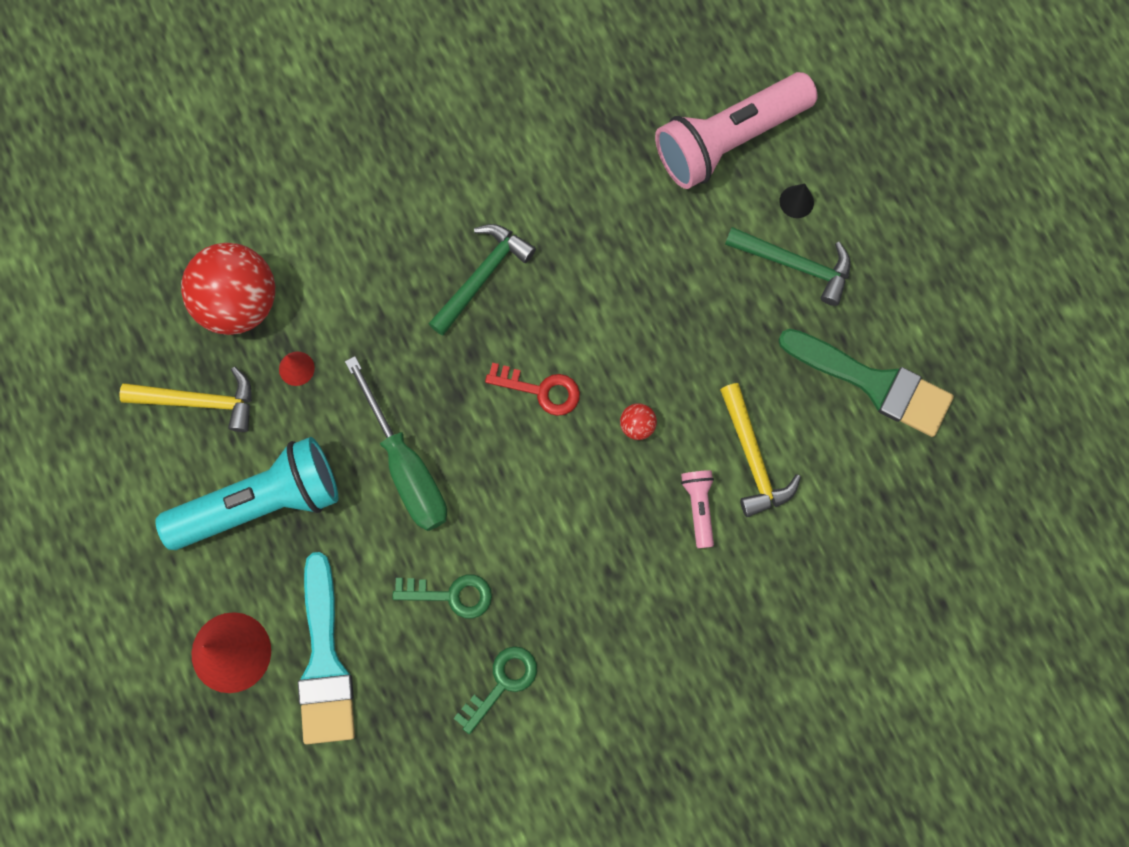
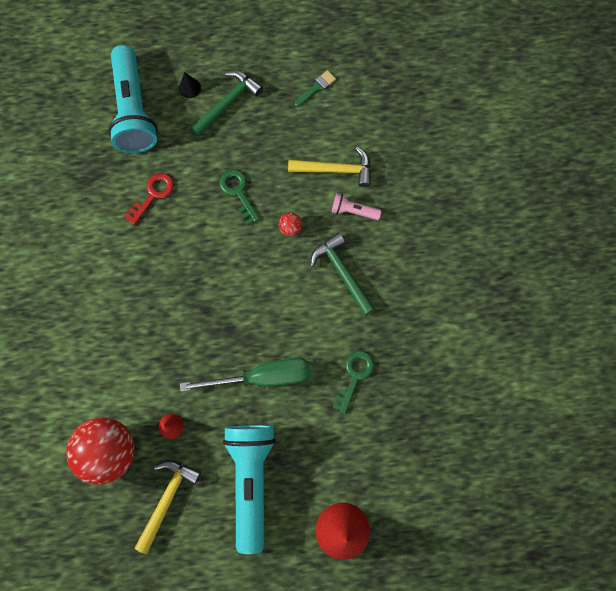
camera: 70 degrees left, 0 degrees up
(325, 661) = (369, 470): turquoise brush -> none
(482, 276) = (158, 287): green hammer -> green hammer (342, 272)
(502, 683) = (419, 364): green key -> green key (238, 192)
(541, 390) = (246, 276): red key -> red key (153, 195)
(728, 140) = (134, 111): pink flashlight -> turquoise flashlight
(874, 383) = (316, 88): green brush -> green brush, size x0.44

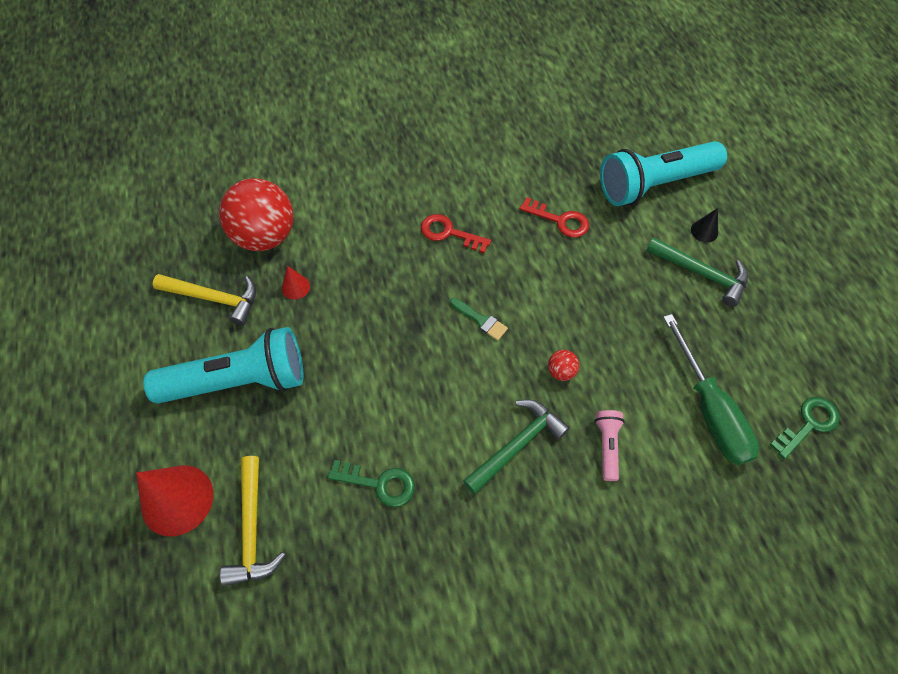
camera: 80 degrees right, 15 degrees down
(144, 288) = (449, 233): none -> red key
(238, 192) = (590, 305): green key -> green key (808, 424)
(263, 376) = (364, 372): green screwdriver -> green screwdriver (709, 409)
(316, 88) = (765, 370): green brush -> green brush (481, 320)
(335, 170) = (657, 413): yellow hammer -> yellow hammer (252, 529)

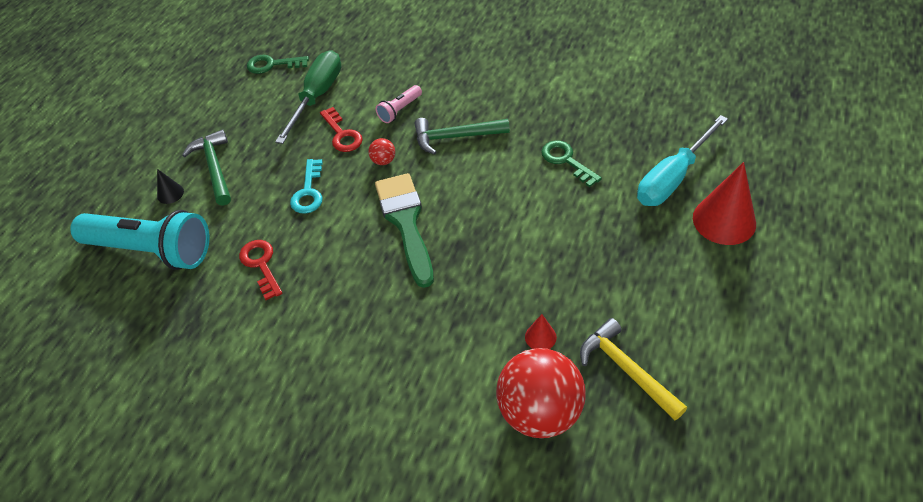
camera: 140 degrees left, 10 degrees down
(239, 381) = (636, 280): turquoise flashlight -> none
(252, 529) = (673, 178): yellow hammer -> turquoise screwdriver
(449, 233) = (362, 309): red key -> red key (342, 134)
(481, 320) = (405, 222): green brush -> green brush, size x2.25
(593, 299) = (308, 192): none -> turquoise key

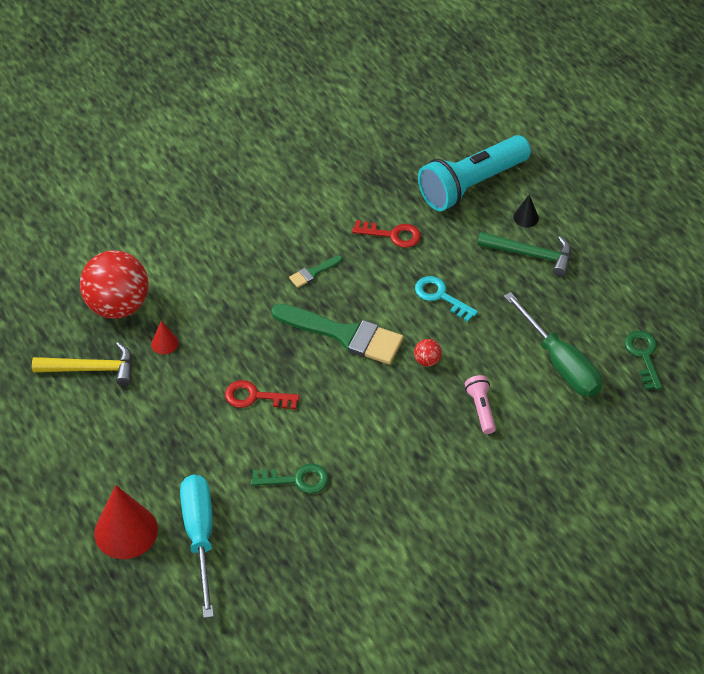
camera: 125 degrees right, 0 degrees up
(272, 65) = (643, 356): green key -> green key turned 45 degrees counterclockwise
(342, 134) = (489, 352): red key -> red key (255, 397)
(356, 289) = (313, 272): none -> green brush
(455, 137) = (405, 425): green hammer -> none

